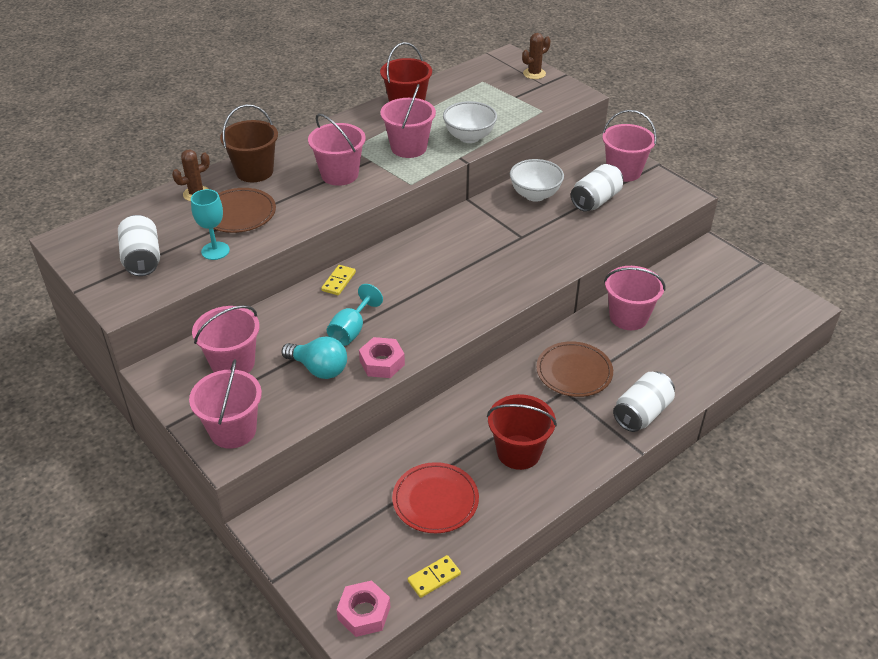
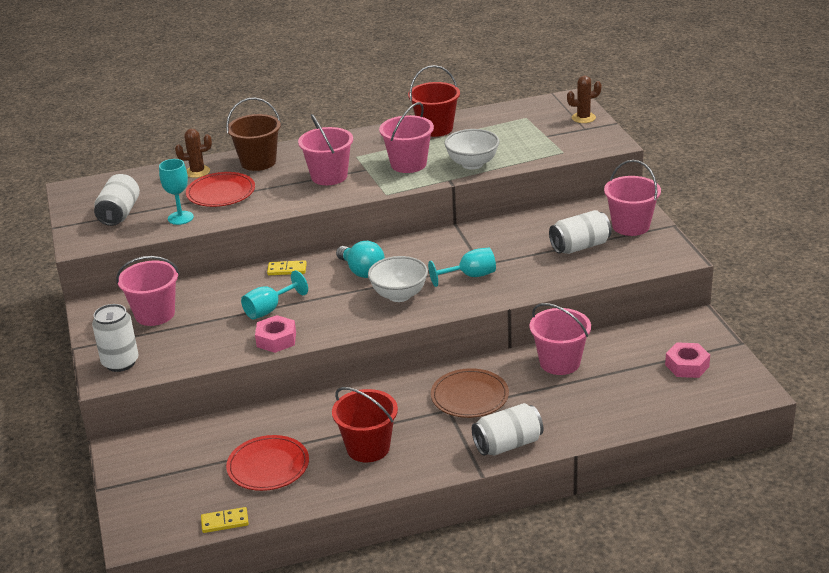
camera: 25 degrees right, 10 degrees down
(233, 430) = (120, 362): pink bucket -> white can
(239, 213) = (221, 193): brown plate -> red plate
(319, 369) = (220, 333): turquoise light bulb -> turquoise light bulb (362, 271)
(339, 281) = (287, 270): yellow domino -> yellow domino turned 45 degrees clockwise
(364, 613) = (151, 531): pink nut -> pink nut (687, 366)
(520, 251) = (470, 276): none -> turquoise goblet
(535, 195) = (523, 231): white bowl -> white bowl (399, 295)

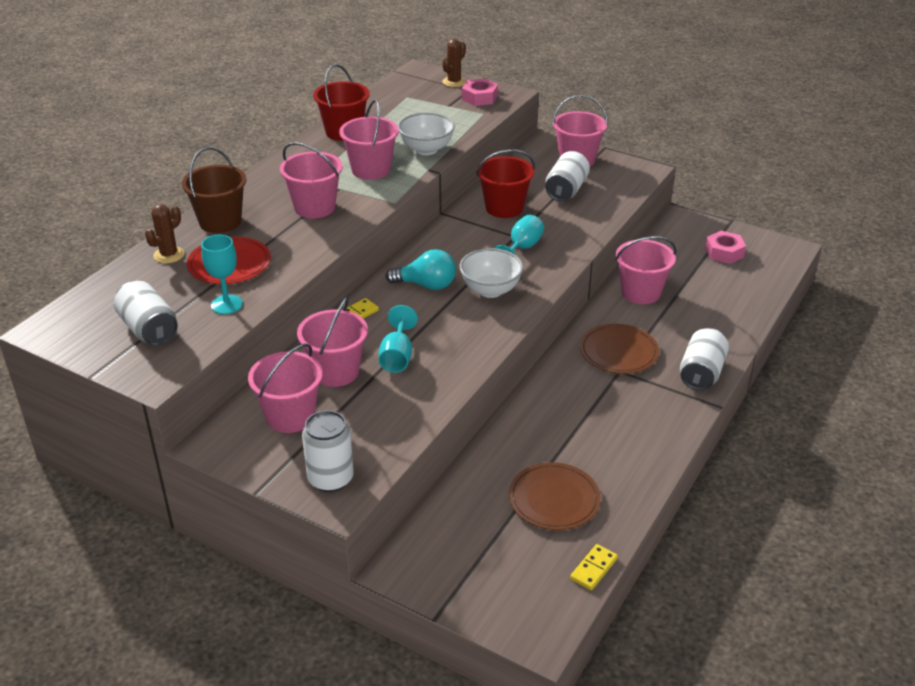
camera: 45 degrees left, 5 degrees up
(220, 300) = (336, 371): none -> pink bucket
(268, 466) = (554, 499): red plate -> brown plate
(276, 339) = (447, 379): pink nut -> pink nut (479, 98)
(368, 448) = (608, 435): red bucket -> red bucket (504, 208)

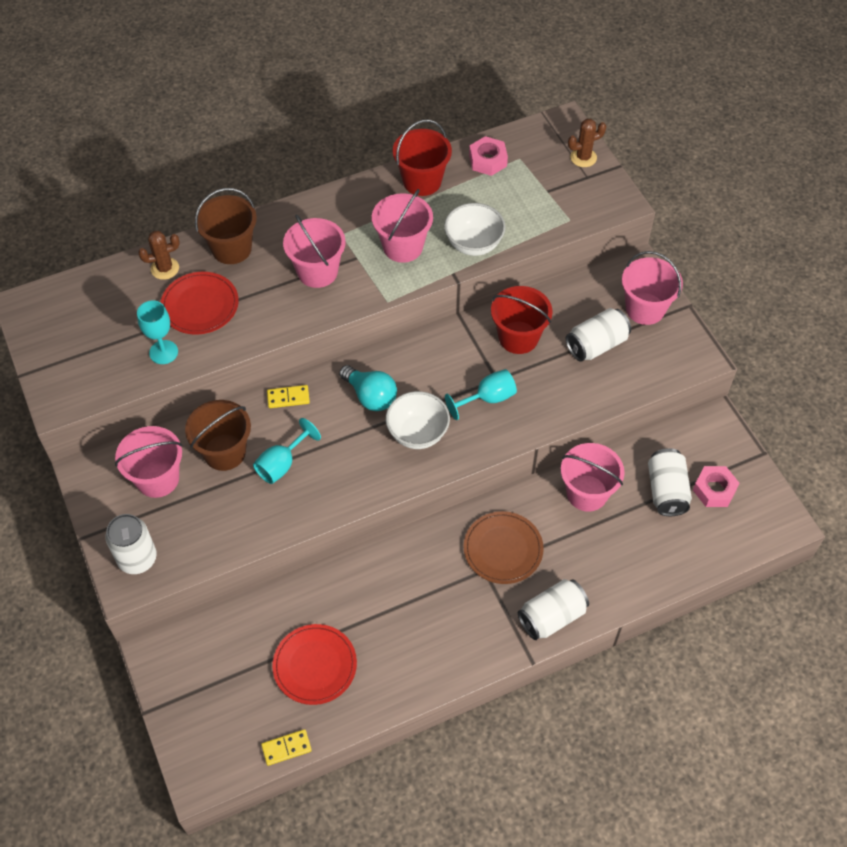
camera: 35 degrees right, 20 degrees up
(149, 329) = (91, 347): white can -> white can (666, 491)
(336, 371) = (224, 452): pink bucket -> brown bucket
(479, 98) = (587, 194): pink nut -> pink nut (487, 160)
(554, 499) = (315, 665): brown plate -> red plate

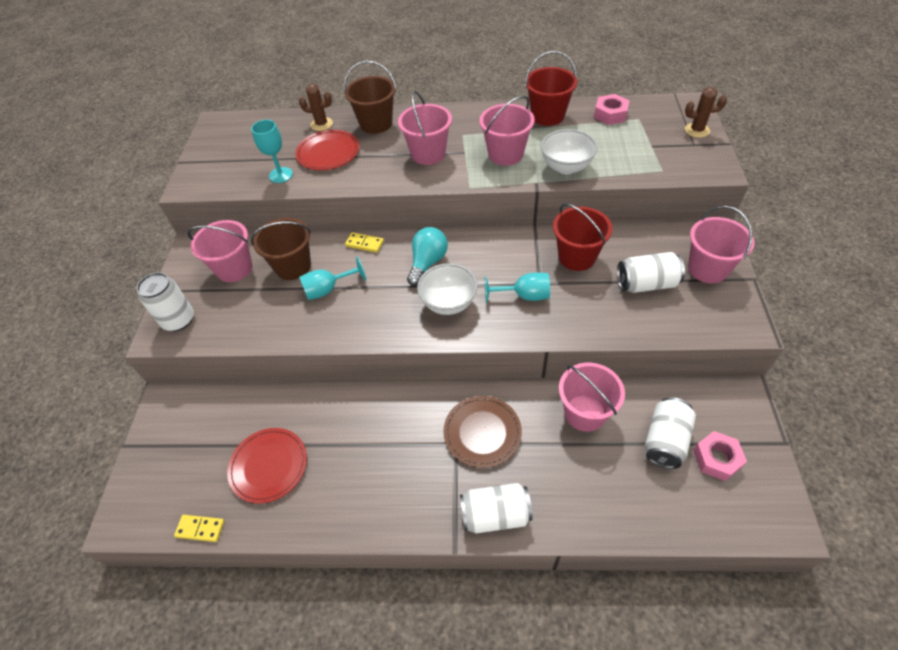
camera: 30 degrees right, 5 degrees down
(370, 396) = (427, 263): turquoise light bulb -> turquoise light bulb turned 135 degrees counterclockwise

